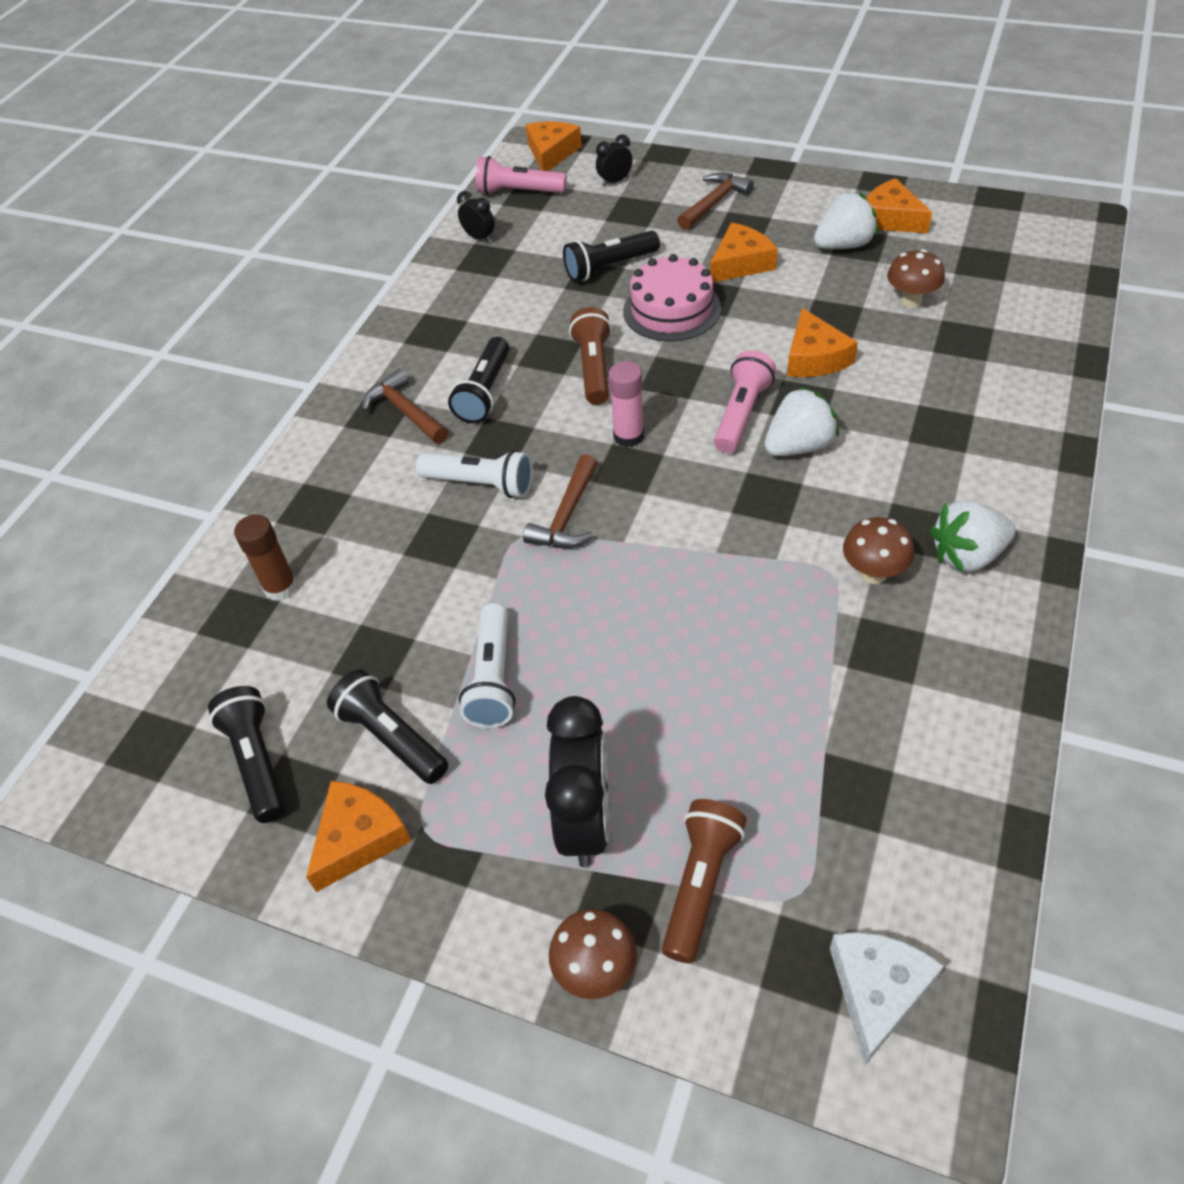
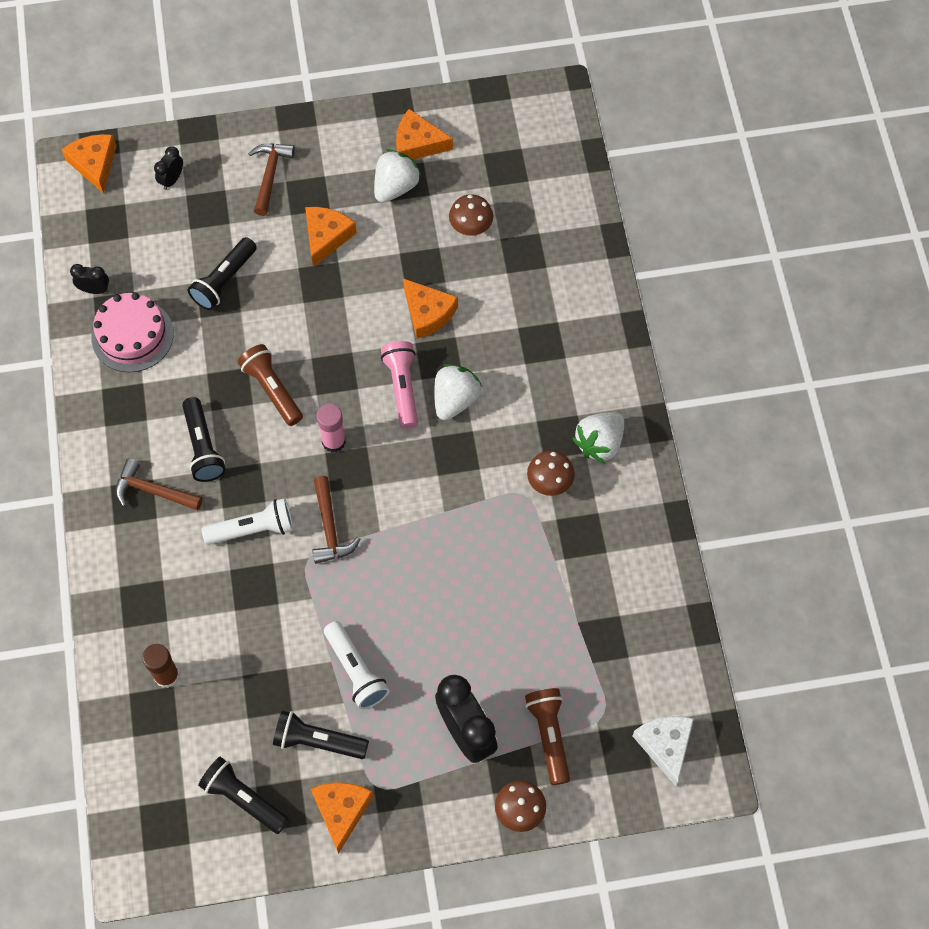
camera: 35 degrees left, 15 degrees up
(519, 192) = (95, 223): pink flashlight -> none
(671, 309) = (298, 307): pink cake -> pink cake (132, 335)

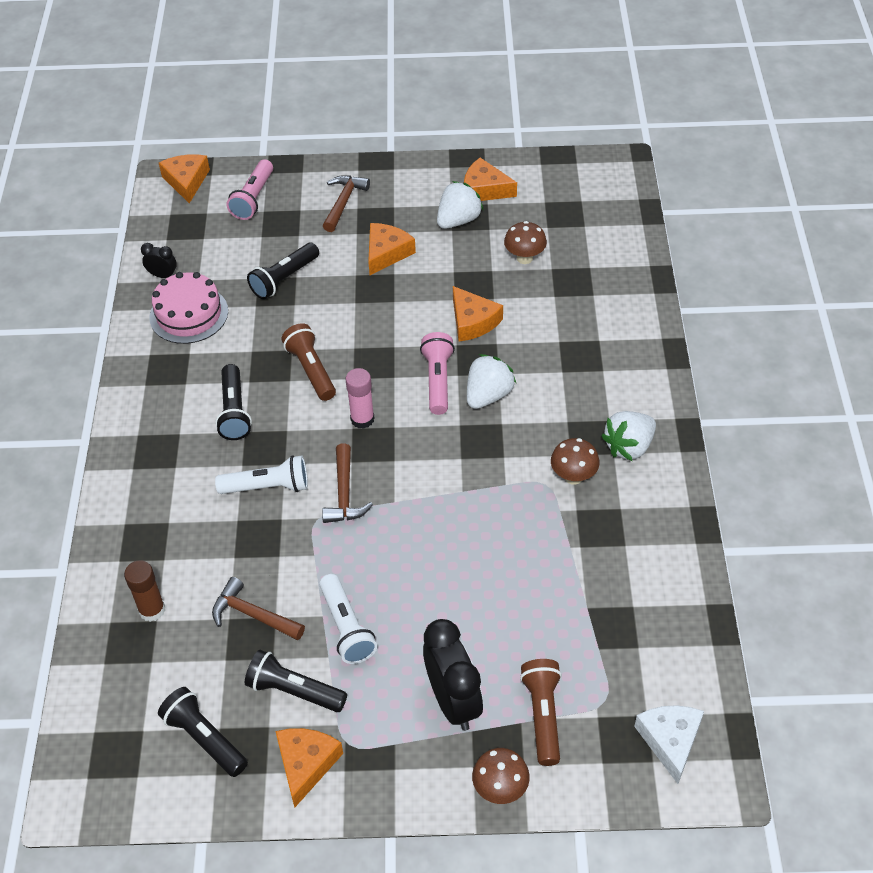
camera: 10 degrees right, 15 degrees down
(153, 491) = (177, 443): brown hammer -> brown hammer (253, 615)
(172, 180) = (253, 198): black clock -> pink flashlight

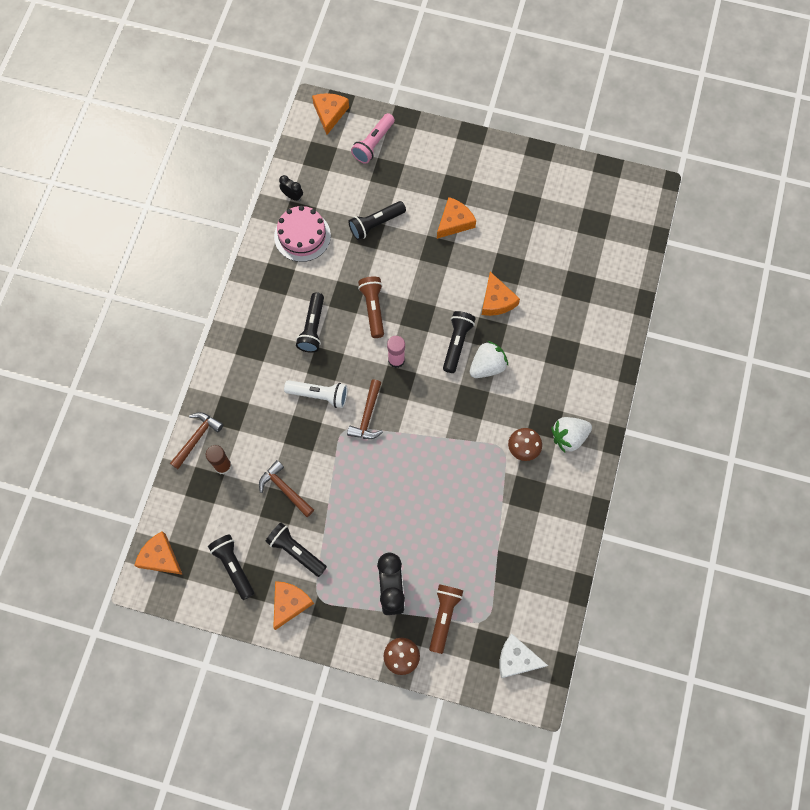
camera: 15 degrees right, 20 degrees up
(343, 202) = (437, 166): brown hammer -> brown hammer (197, 438)
(346, 627) = (340, 516): white flashlight -> none
(438, 381) = (457, 344): pink flashlight -> black flashlight
(458, 220) = (515, 207): white strawberry -> none
(484, 189) = (543, 183): orange cheese -> orange cheese (160, 557)
(524, 258) = (551, 255): brown mushroom -> none
(670, 741) = (516, 659): white cheese -> white cheese turned 90 degrees counterclockwise

